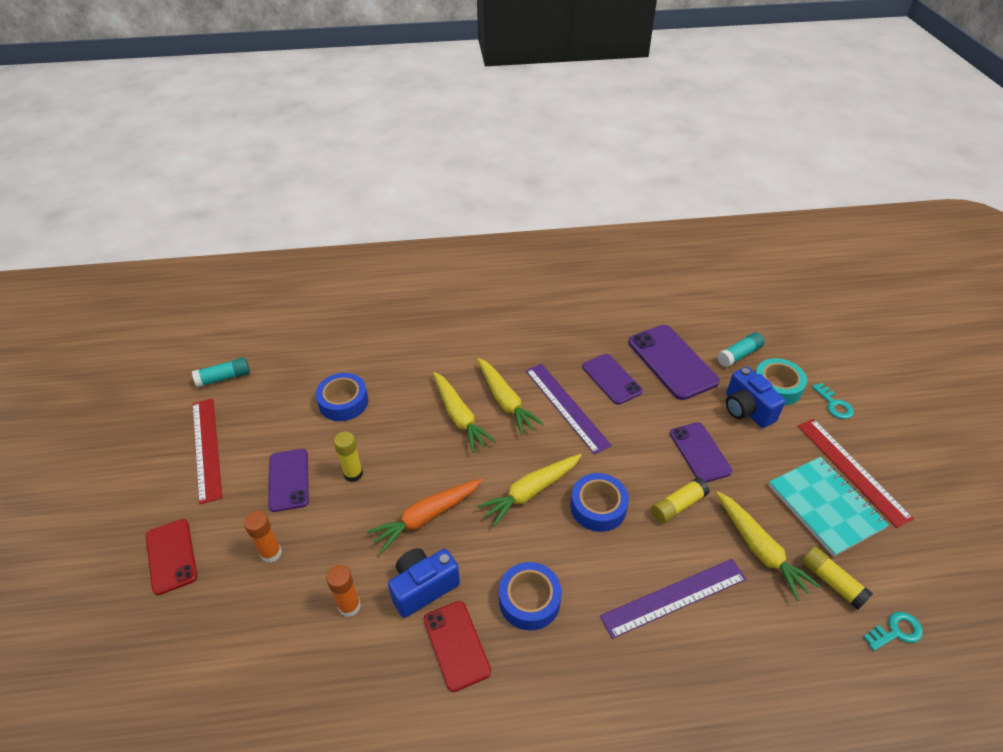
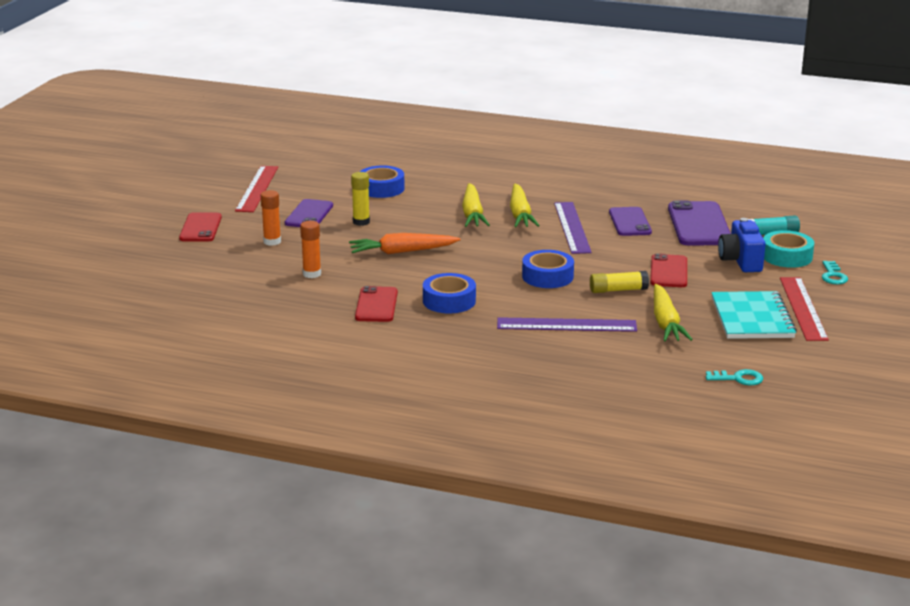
camera: 25 degrees right, 20 degrees down
(224, 378) = (294, 159): turquoise glue stick -> none
(423, 587) = (372, 279): blue camera -> none
(530, 492) = (497, 259): yellow carrot -> none
(700, 452) = (668, 271): purple phone -> red phone
(832, 582) = (711, 348): yellow glue stick -> none

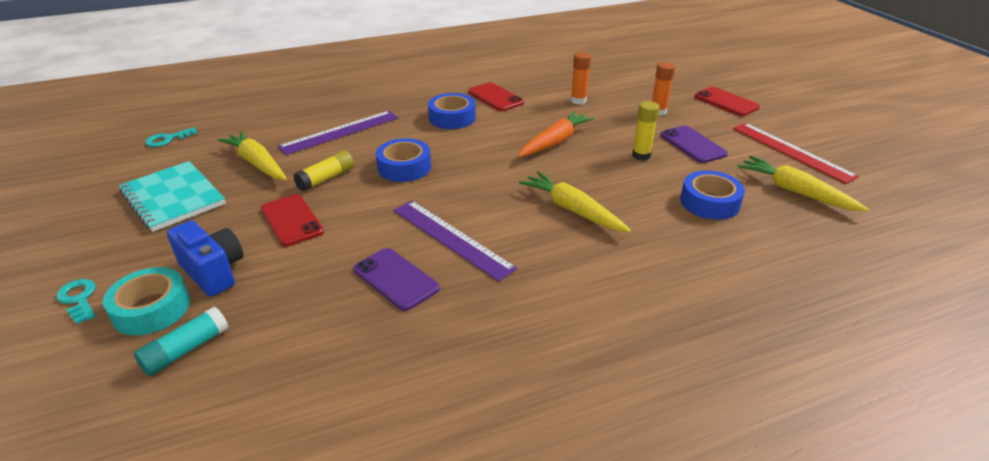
camera: 140 degrees right, 10 degrees up
(520, 214) = (528, 232): yellow carrot -> yellow carrot (795, 191)
(699, 225) = (303, 318): purple phone -> none
(803, 308) = (117, 231): red ruler -> none

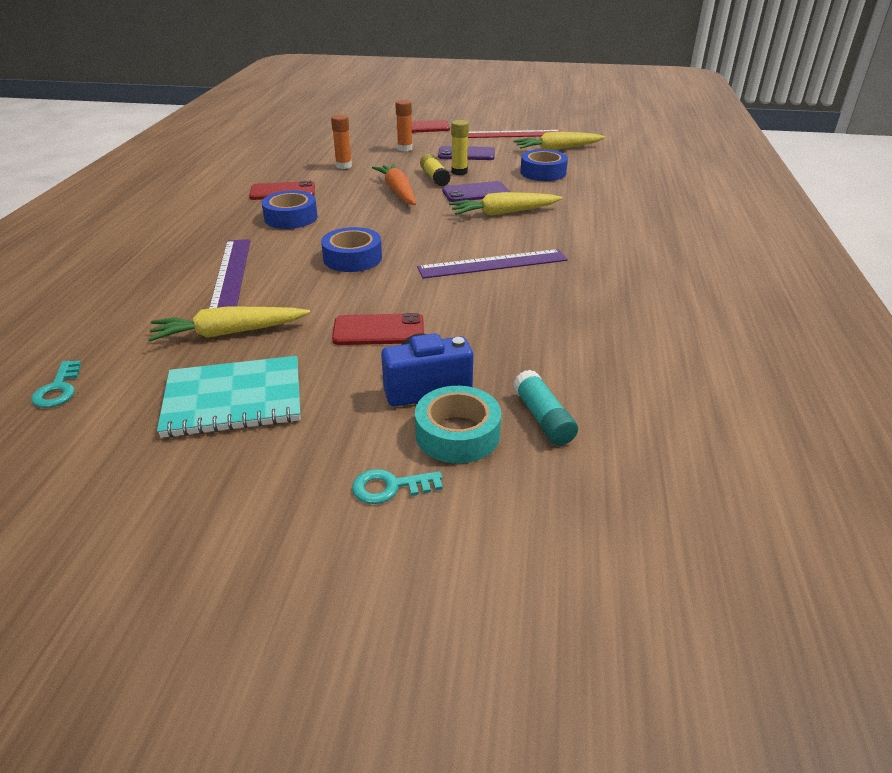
camera: 60 degrees left, 0 degrees up
(326, 178) = (320, 299): yellow glue stick -> yellow glue stick (434, 177)
(395, 279) = (527, 298): purple phone -> purple phone (476, 193)

